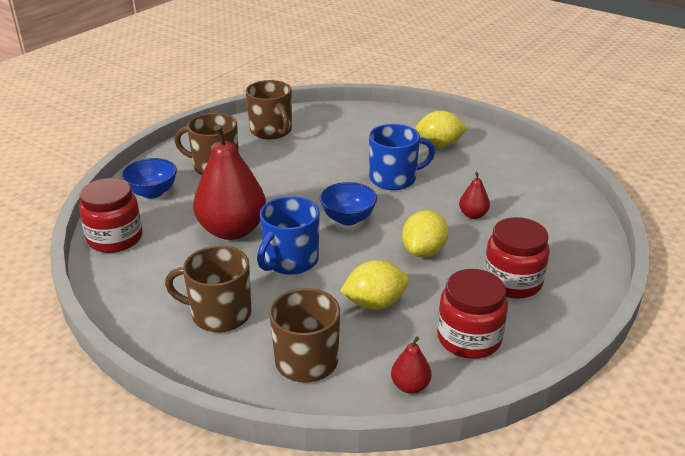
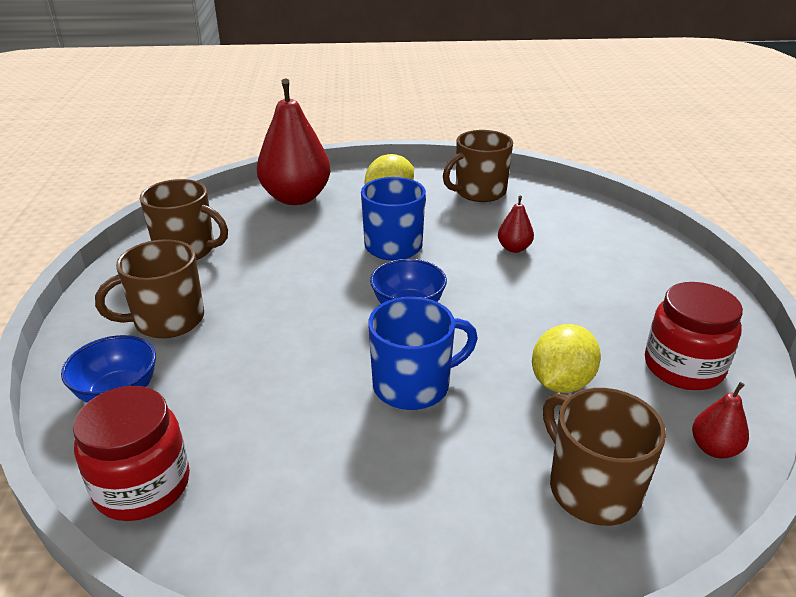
camera: 40 degrees left, 0 degrees up
(219, 314) = (425, 500): brown mug -> brown mug (479, 192)
(232, 230) = (296, 386): red pear -> red pear (296, 198)
(290, 260) = (413, 385): blue mug -> blue mug turned 105 degrees counterclockwise
(424, 251) = (525, 304): yellow lemon -> none
(512, 282) = (633, 294): red jar -> none

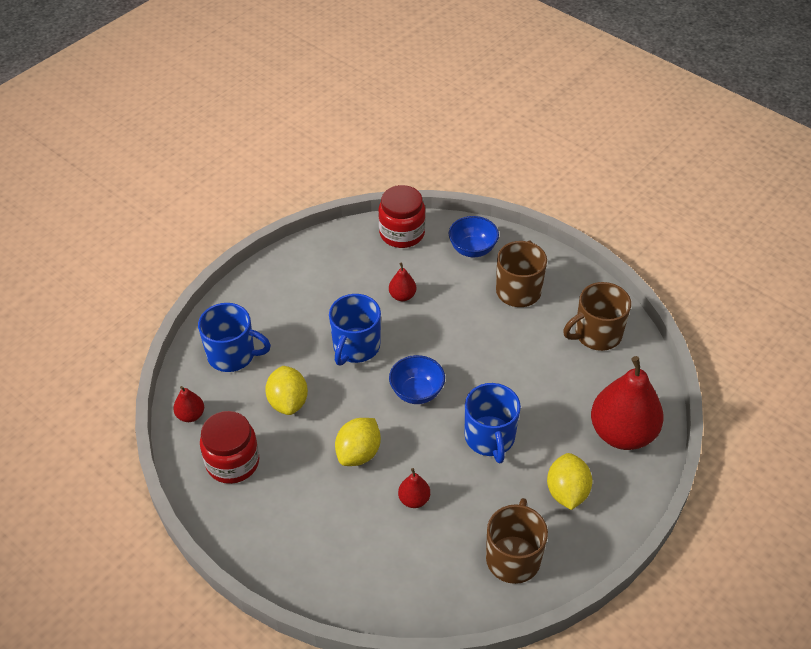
camera: 135 degrees right, 15 degrees up
(280, 401) = (402, 296): none -> red pear
(528, 299) = (358, 453): none -> yellow lemon
(592, 488) = (232, 355): brown mug -> blue mug

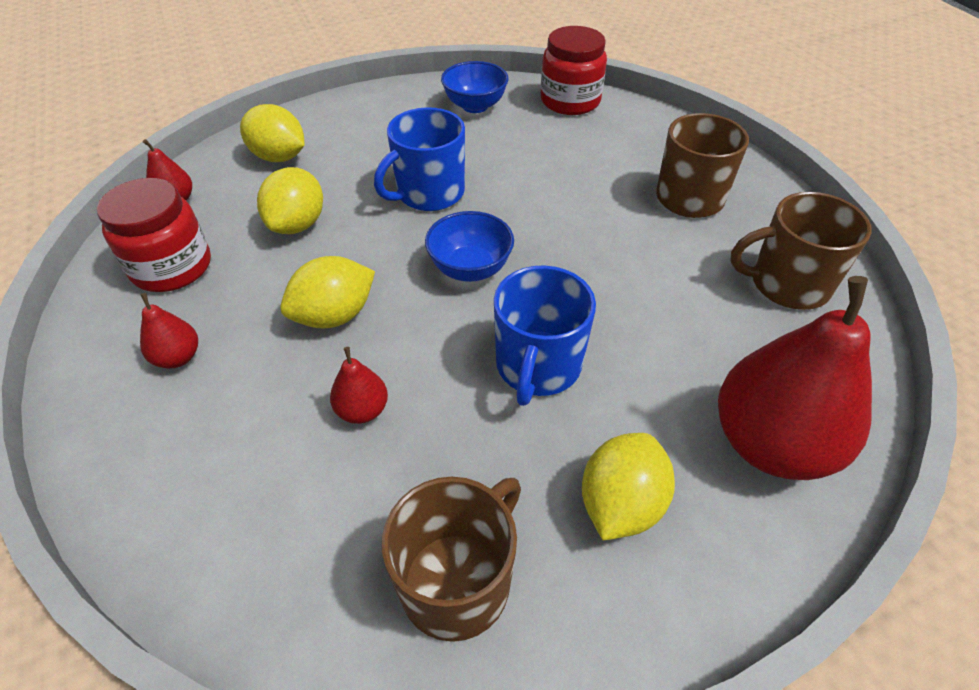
camera: 25 degrees right, 0 degrees up
(232, 355) = (279, 157): blue mug -> yellow lemon
(402, 296) = (527, 159): red pear -> red pear (178, 357)
(472, 249) = (651, 138): blue bowl -> blue bowl (475, 106)

